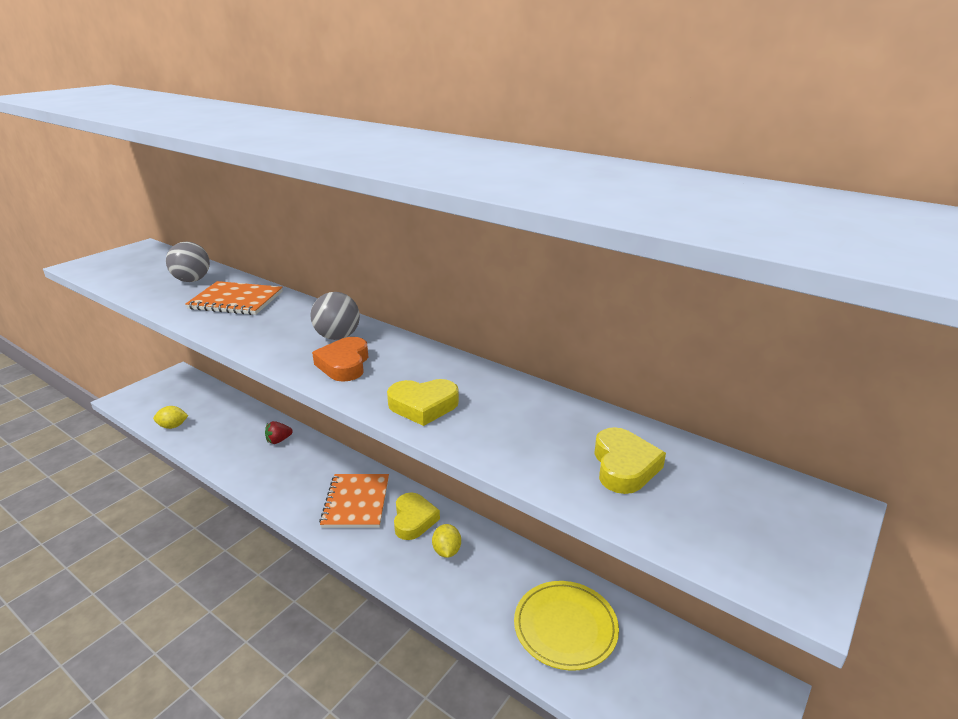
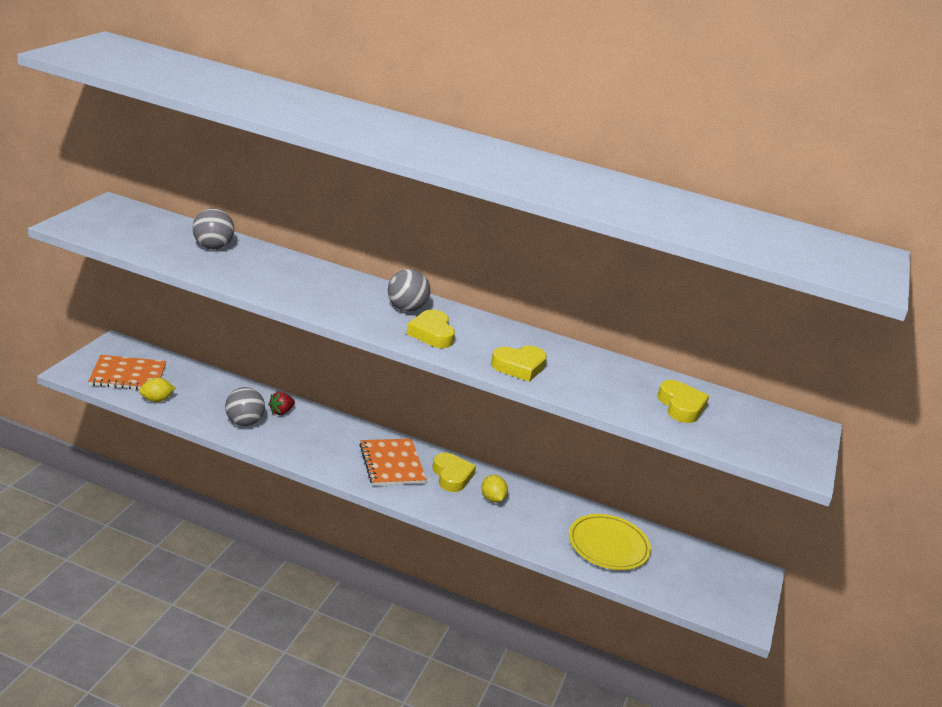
camera: 20 degrees left, 0 degrees up
(236, 300) = (279, 271): orange notebook -> orange notebook (128, 375)
(236, 451) = (244, 422): none -> grey ball
(344, 364) = (432, 334): orange heart -> yellow heart

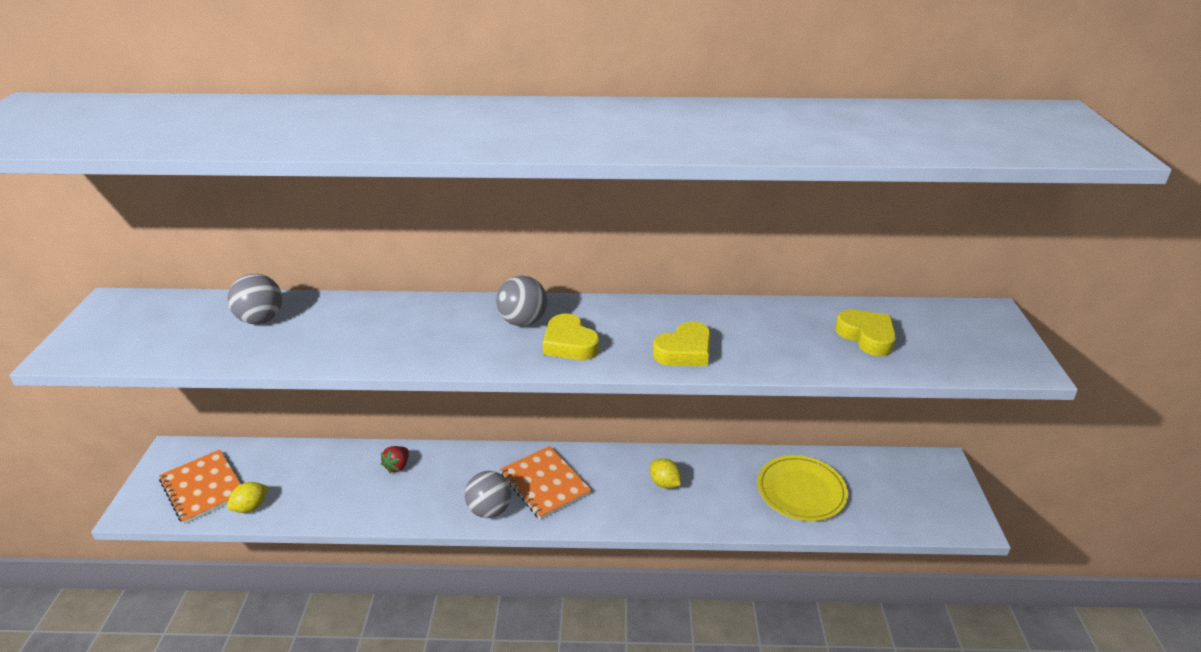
camera: 15 degrees left, 5 degrees up
(128, 375) = (203, 488): orange notebook -> orange notebook turned 75 degrees clockwise
(244, 422) = (364, 496): grey ball -> grey ball (489, 510)
(451, 476) = (611, 473): yellow heart -> none

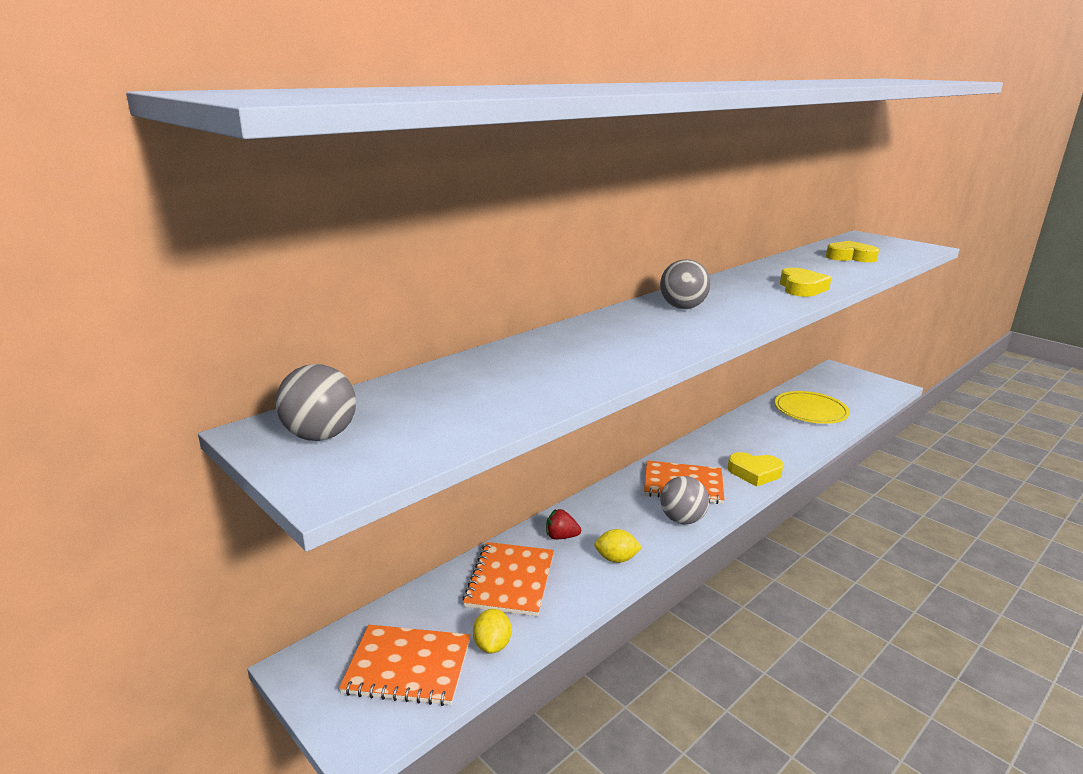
camera: 45 degrees left, 10 degrees down
(261, 319) = (484, 377): grey ball -> grey ball (320, 436)
(323, 475) = (510, 580): none -> orange notebook
(397, 466) = (561, 537): red strawberry -> red strawberry turned 120 degrees clockwise
(569, 344) = (740, 306): yellow heart -> yellow heart (754, 473)
(664, 483) = (745, 444): yellow lemon -> yellow lemon (616, 559)

